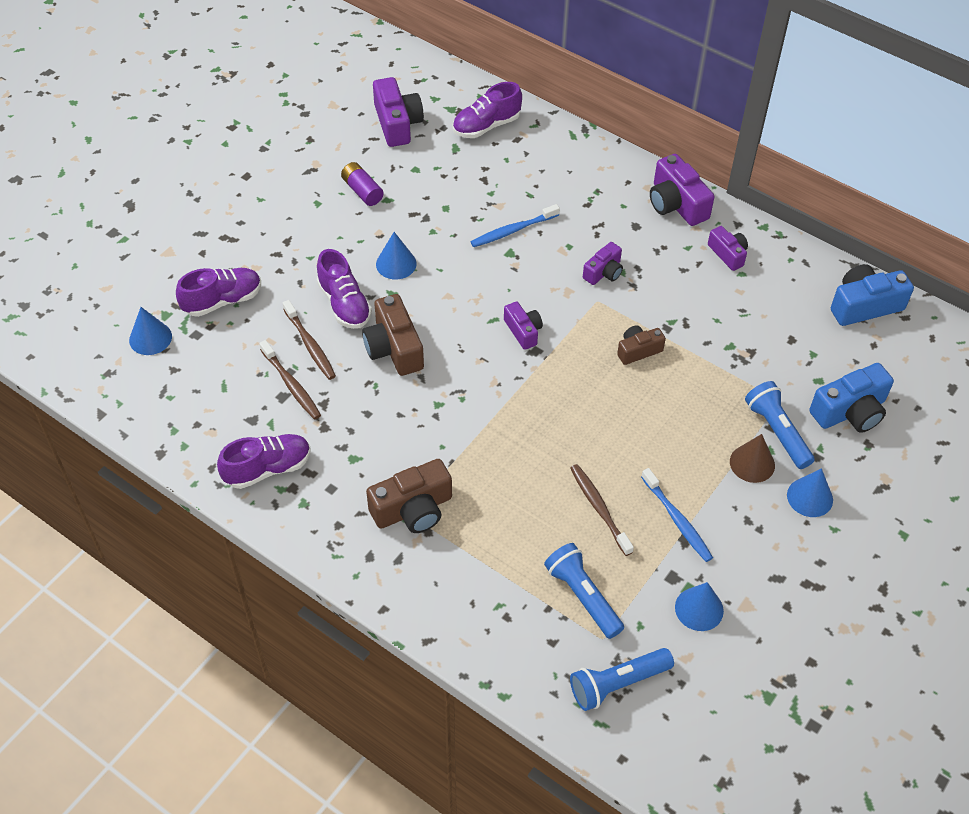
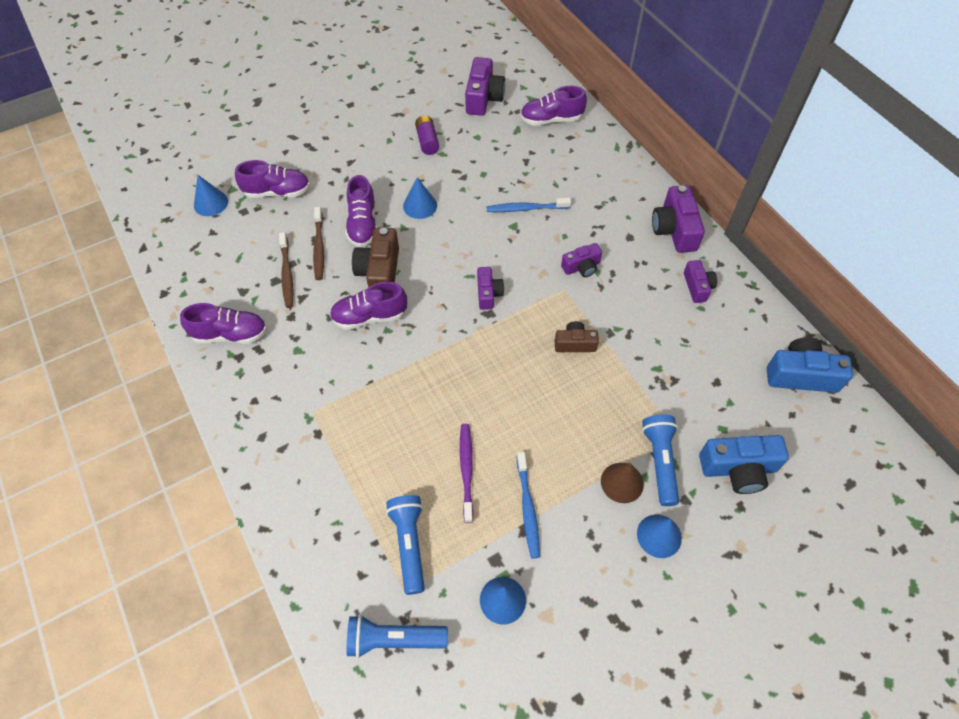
camera: 25 degrees right, 5 degrees up
(411, 397) = (370, 316): none -> purple shoe
(413, 509) = (317, 410): brown camera -> none
(599, 509) = (466, 471): brown toothbrush -> purple toothbrush

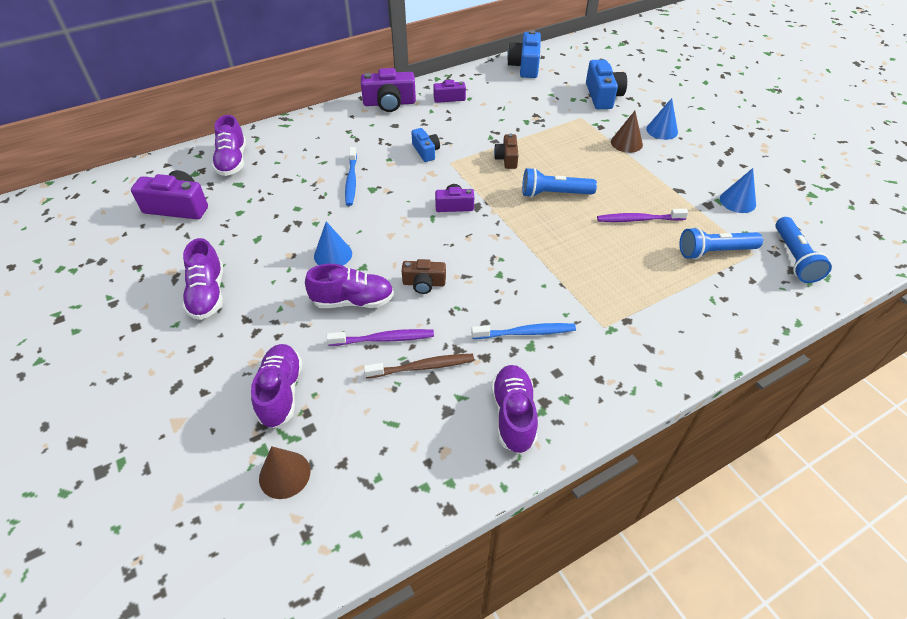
camera: 90 degrees left, 10 degrees down
(211, 203) = (284, 474): blue cone -> brown cone
(319, 247) = (383, 339): brown toothbrush -> purple toothbrush
(370, 316) = (483, 288): purple shoe -> purple shoe (208, 294)
(380, 272) = (424, 283): brown camera -> brown camera, size x0.60
(427, 141) = (233, 251): purple battery -> none
(527, 508) = (661, 187): blue toothbrush -> blue toothbrush (525, 333)
(581, 267) = (426, 151): purple camera -> blue camera
(660, 462) = (605, 126): blue flashlight -> blue flashlight (554, 194)

